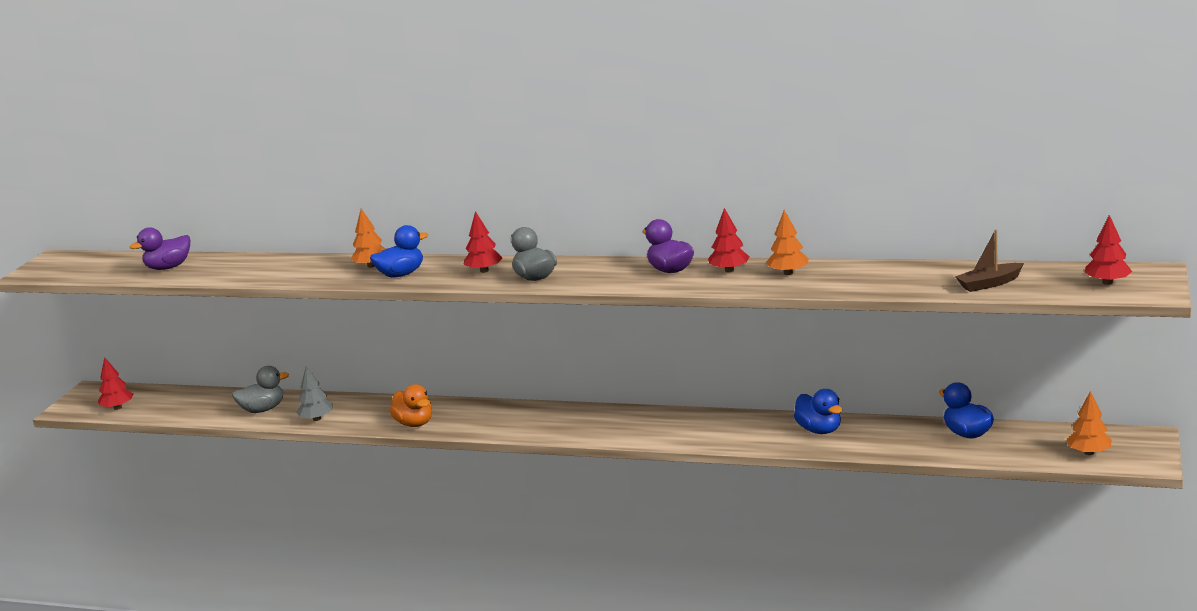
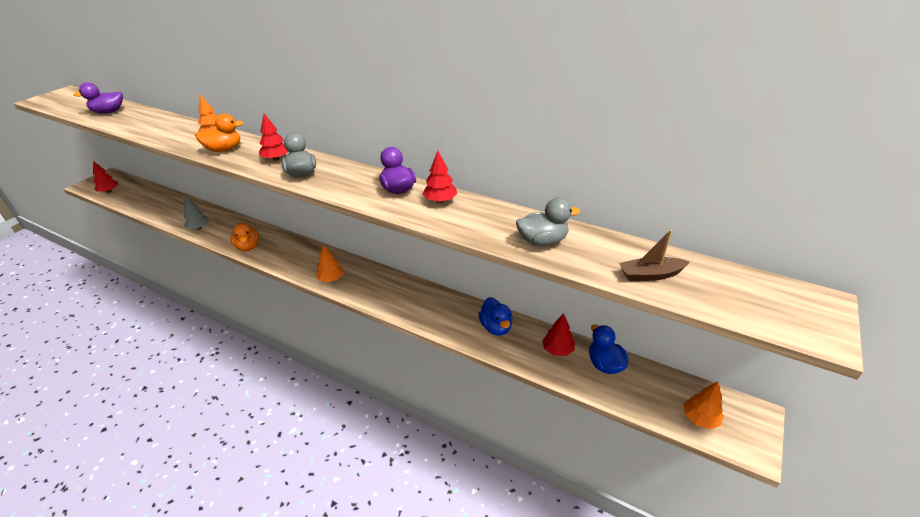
camera: 10 degrees right, 15 degrees up
(263, 409) = (177, 212): grey duck -> grey duck (542, 241)
(401, 274) = (224, 149): blue duck -> orange duck
(788, 273) = (483, 215): orange tree -> orange tree (331, 279)
(1107, 282) = (770, 305): red tree -> red tree (557, 350)

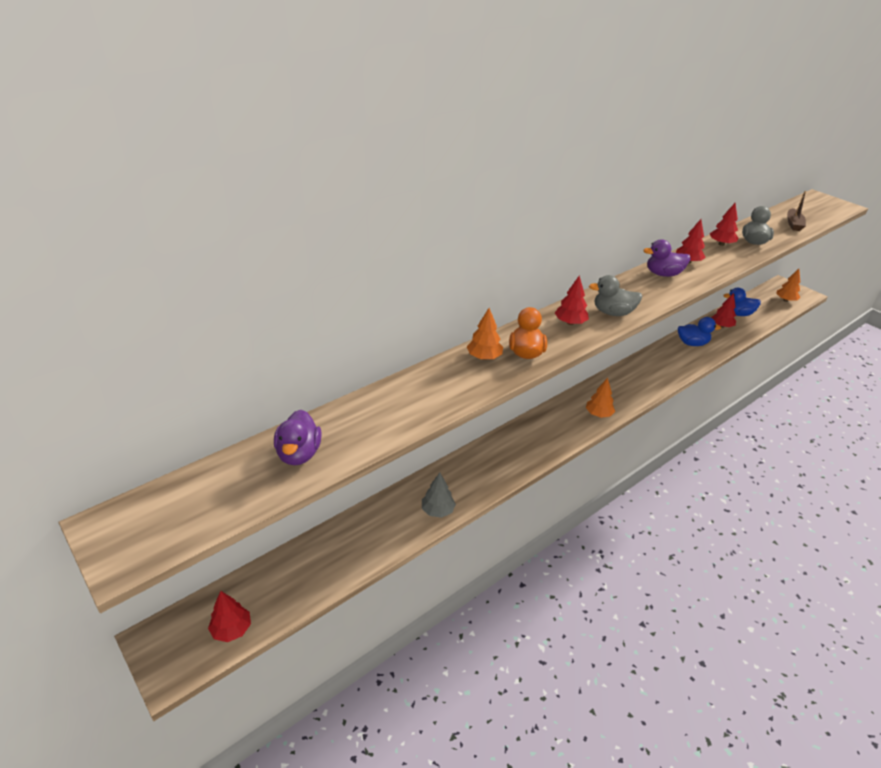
camera: 70 degrees left, 0 degrees up
(248, 247) = (509, 467): orange duck -> none
(510, 218) = (721, 244): none -> red tree

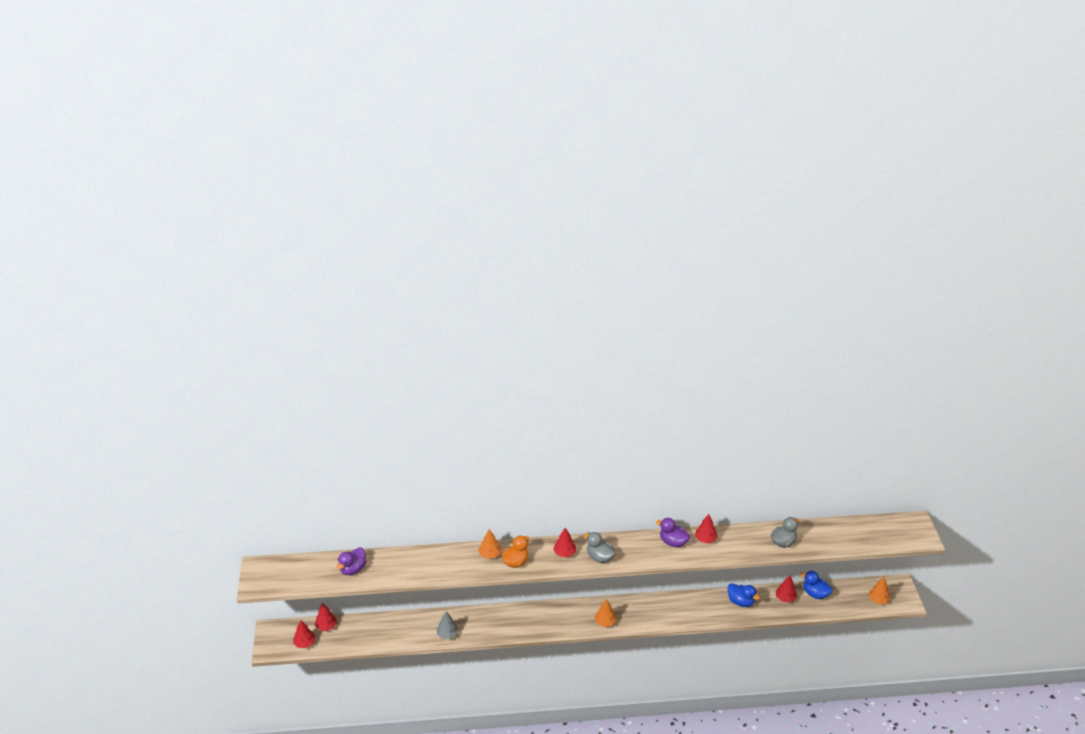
camera: 35 degrees right, 0 degrees up
(721, 244) = (754, 534): red tree -> red tree (326, 626)
(793, 224) = (845, 539): brown boat -> none

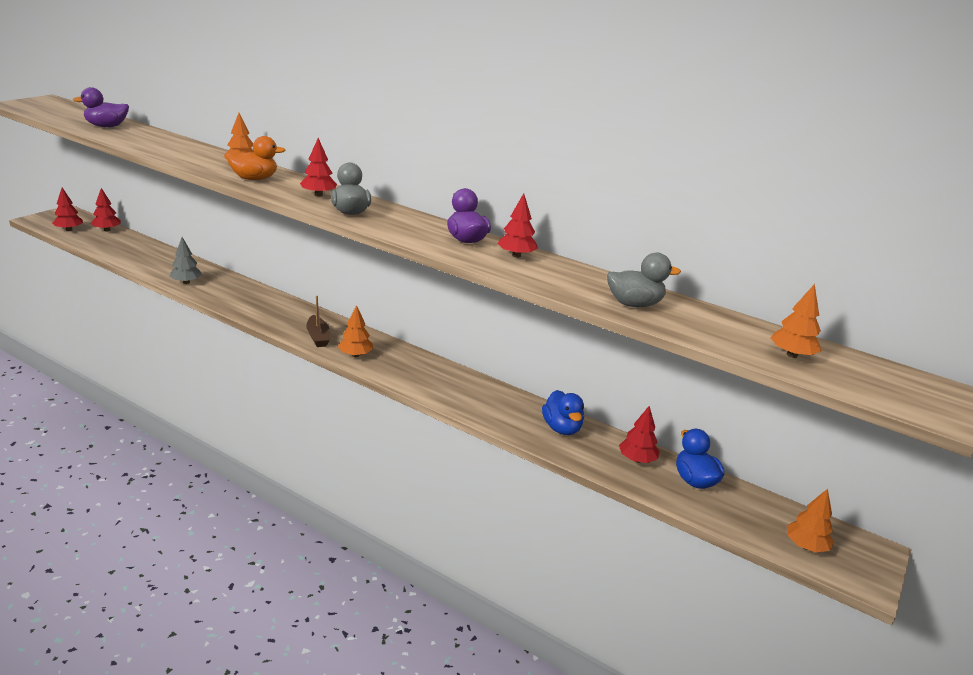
camera: 35 degrees right, 10 degrees down
(572, 623) = (318, 337): none -> brown boat
(860, 536) = (792, 355): none -> orange tree

